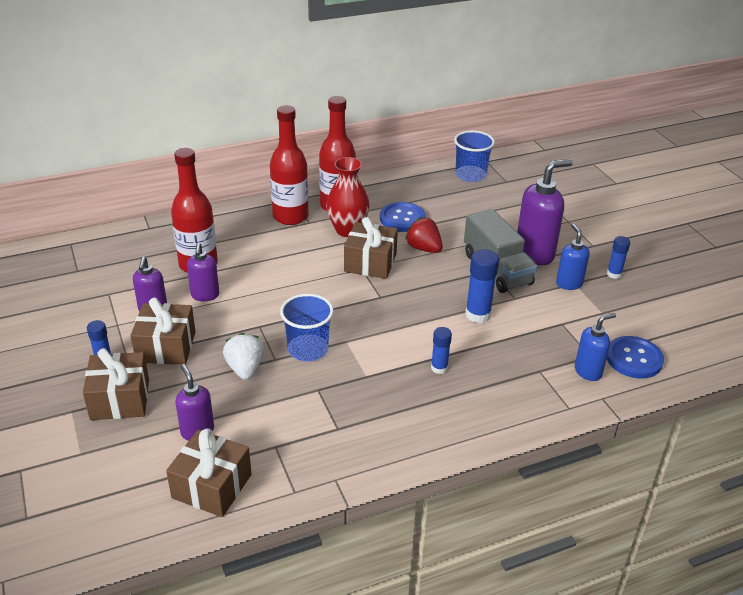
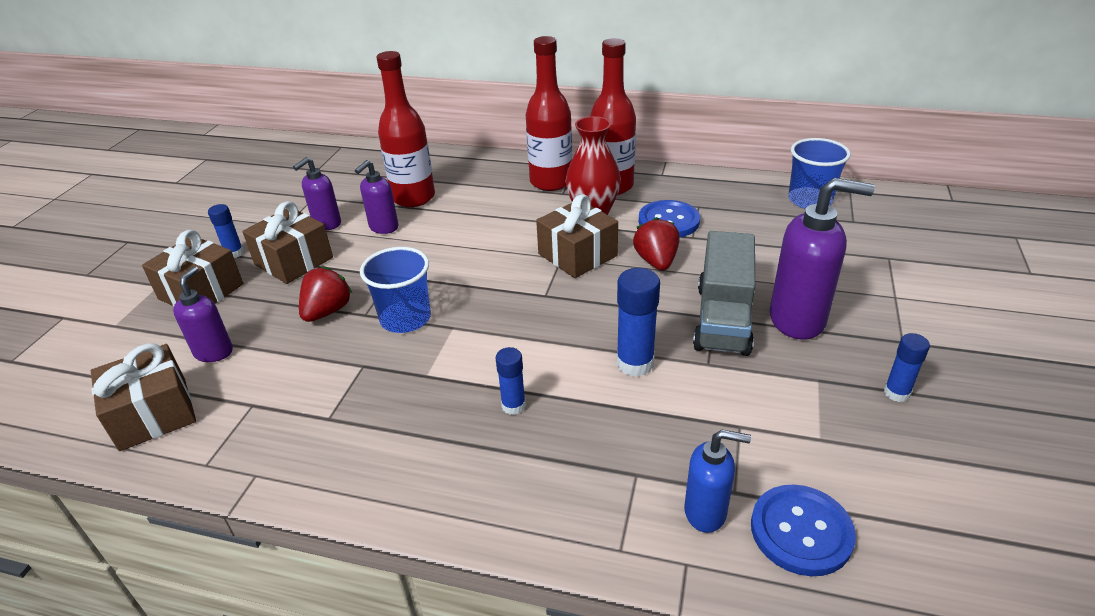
camera: 40 degrees right, 0 degrees up
(245, 369) = (327, 311): white strawberry -> red strawberry
(569, 283) = (808, 377): blue soap dispenser -> none

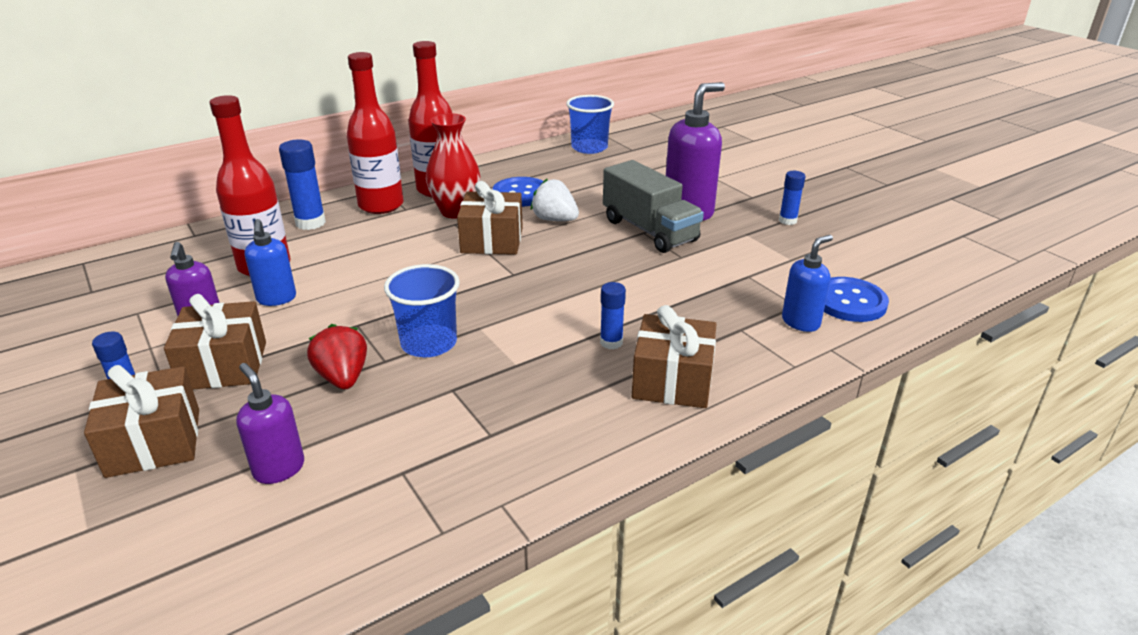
camera: 50 degrees left, 5 degrees down
(153, 414) = (309, 545): brown gift -> brown gift (672, 381)
(383, 227) = (276, 299): purple soap dispenser -> blue soap dispenser
(635, 363) = (642, 278): blue glue stick -> blue glue stick (310, 223)
(656, 261) = (555, 220): red strawberry -> white strawberry

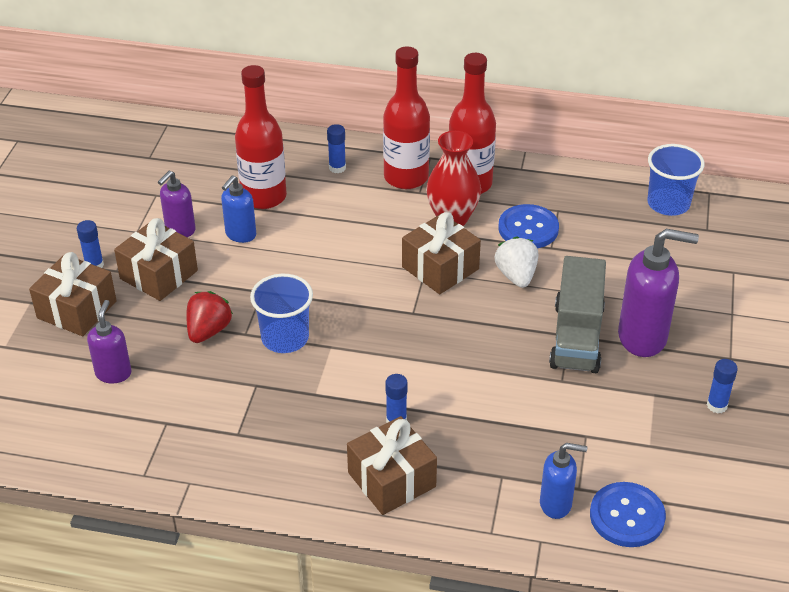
camera: 45 degrees right, 10 degrees up
(310, 223) = (337, 168): blue glue stick -> blue glue stick, size x0.62

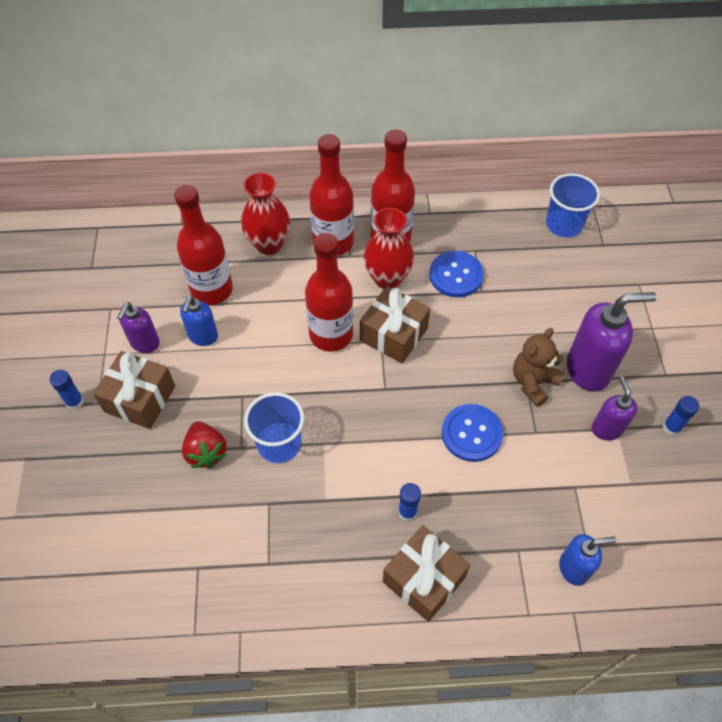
camera: 15 degrees left, 15 degrees up
(77, 309) = (73, 457): brown gift -> none
(113, 373) = (130, 523): purple soap dispenser -> purple soap dispenser (606, 429)
(208, 331) = (206, 452): red strawberry -> red strawberry turned 150 degrees clockwise
(337, 168) = (269, 244): blue glue stick -> red vase
(373, 256) = (331, 335): none -> red bottle
(516, 276) = (462, 328): white strawberry -> none
(576, 337) = (533, 382): grey truck -> brown teddy bear
(627, 516) = (637, 565): blue button -> blue button (471, 434)

